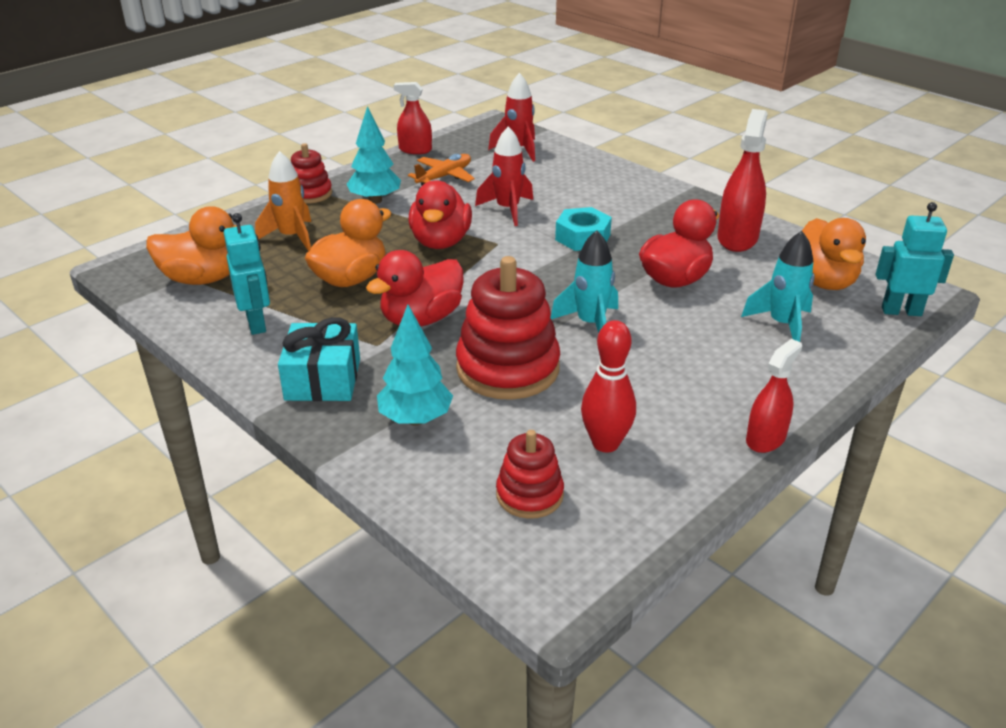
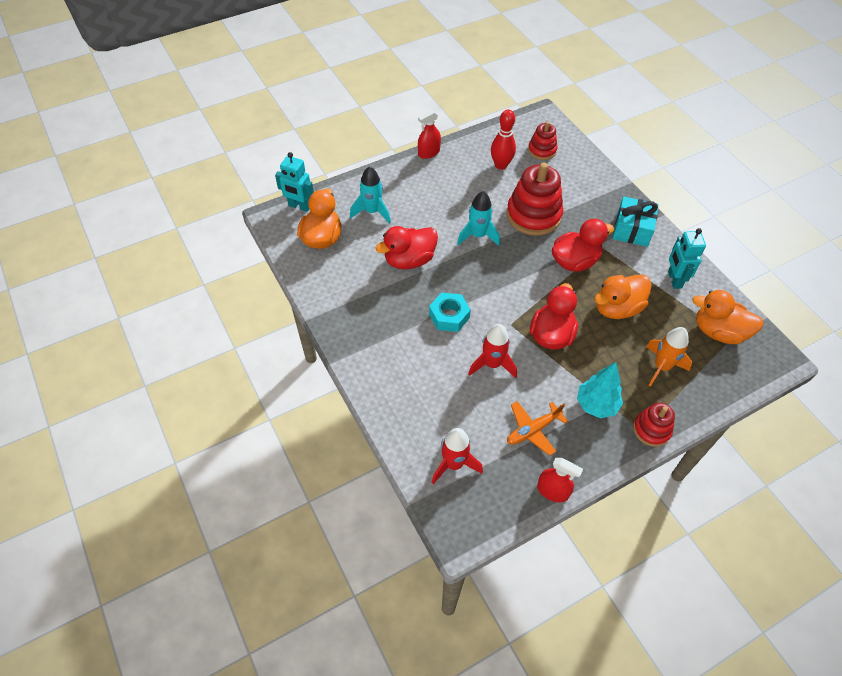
camera: 165 degrees left, 20 degrees up
(415, 419) = (586, 195): turquoise tree -> none
(737, 238) = (344, 290): red spray bottle -> none

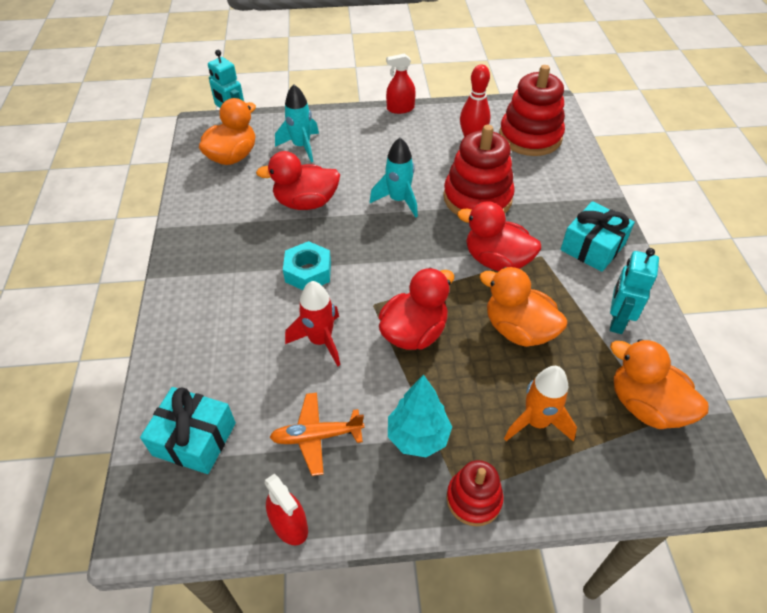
camera: 25 degrees right, 5 degrees down
(453, 464) = (194, 439): red rocket -> turquoise gift
(542, 150) = (530, 137): red stacking toy -> red stacking toy, size x1.80
(574, 261) = (496, 260): red duck -> red duck turned 150 degrees counterclockwise
(617, 308) = (518, 330): orange duck -> orange duck turned 45 degrees clockwise

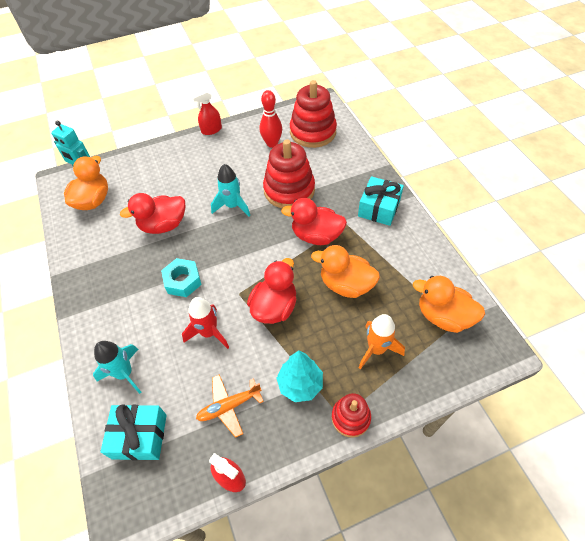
camera: 15 degrees left, 5 degrees up
(301, 146) = (145, 179): turquoise rocket -> turquoise rocket (125, 373)
(616, 321) = (409, 260): turquoise robot -> none

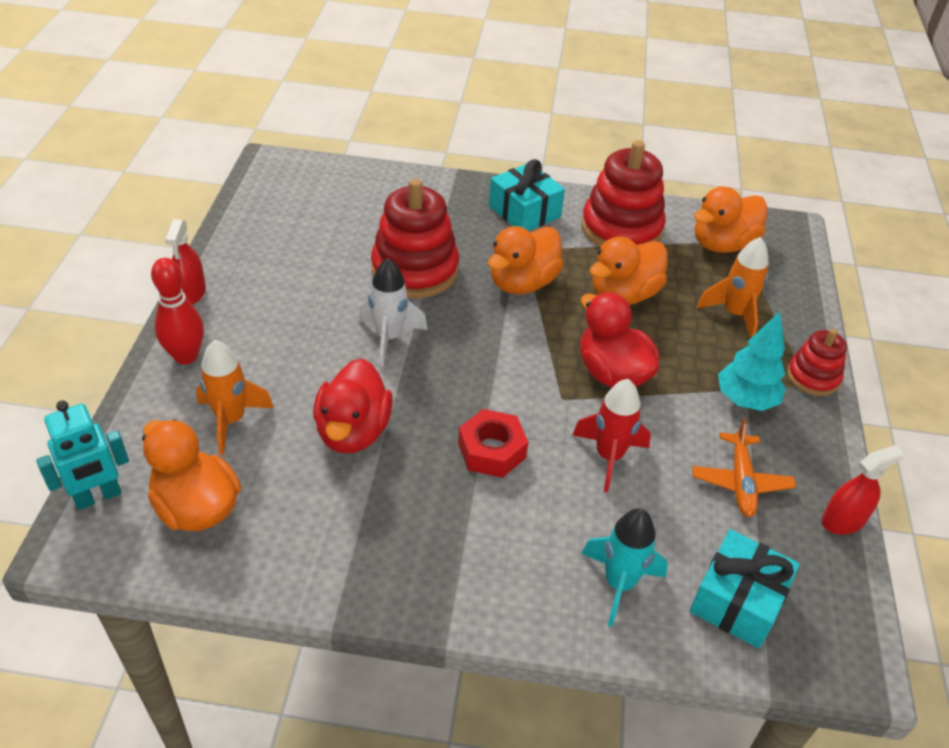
camera: 65 degrees left, 10 degrees down
(145, 184) = (231, 420): none -> orange rocket
(183, 281) = (491, 450): turquoise nut -> red nut
(232, 206) = (389, 338): turquoise rocket -> white rocket
(272, 143) = (301, 245): red bowling pin -> red bowling pin (186, 356)
(313, 132) = (323, 199): red stacking toy -> red stacking toy (621, 229)
(316, 236) = (522, 283): red duck -> orange duck

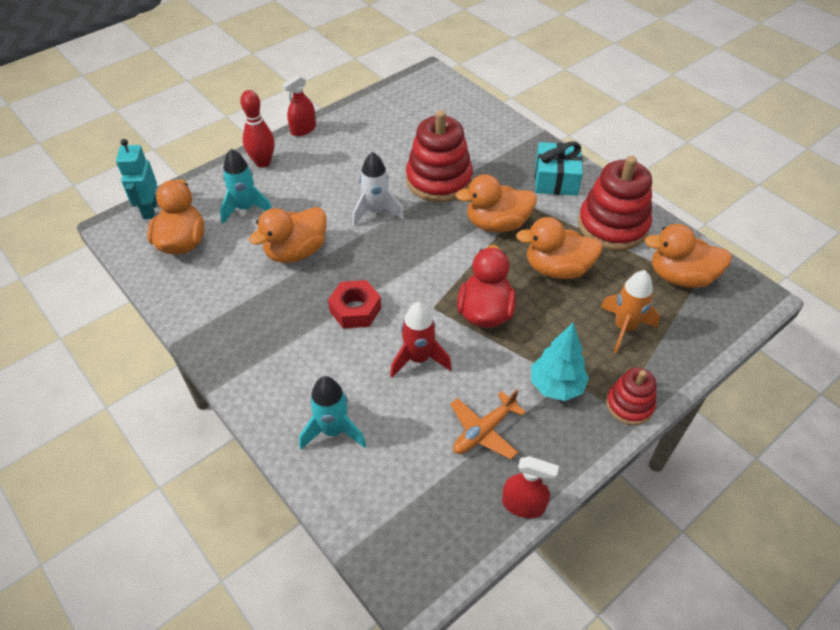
camera: 45 degrees right, 5 degrees up
(98, 497) = (150, 210): turquoise robot -> turquoise robot turned 75 degrees clockwise
(231, 420) = (246, 209): orange rocket -> turquoise rocket
(353, 431) = (296, 252): red duck -> orange duck
(737, 600) = (389, 494): turquoise gift -> none

